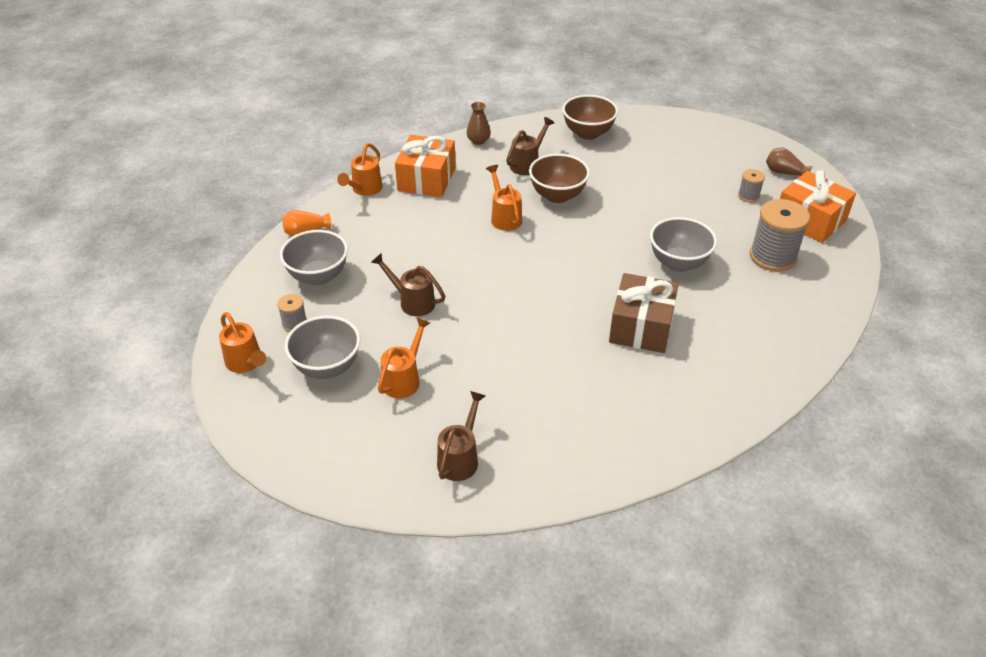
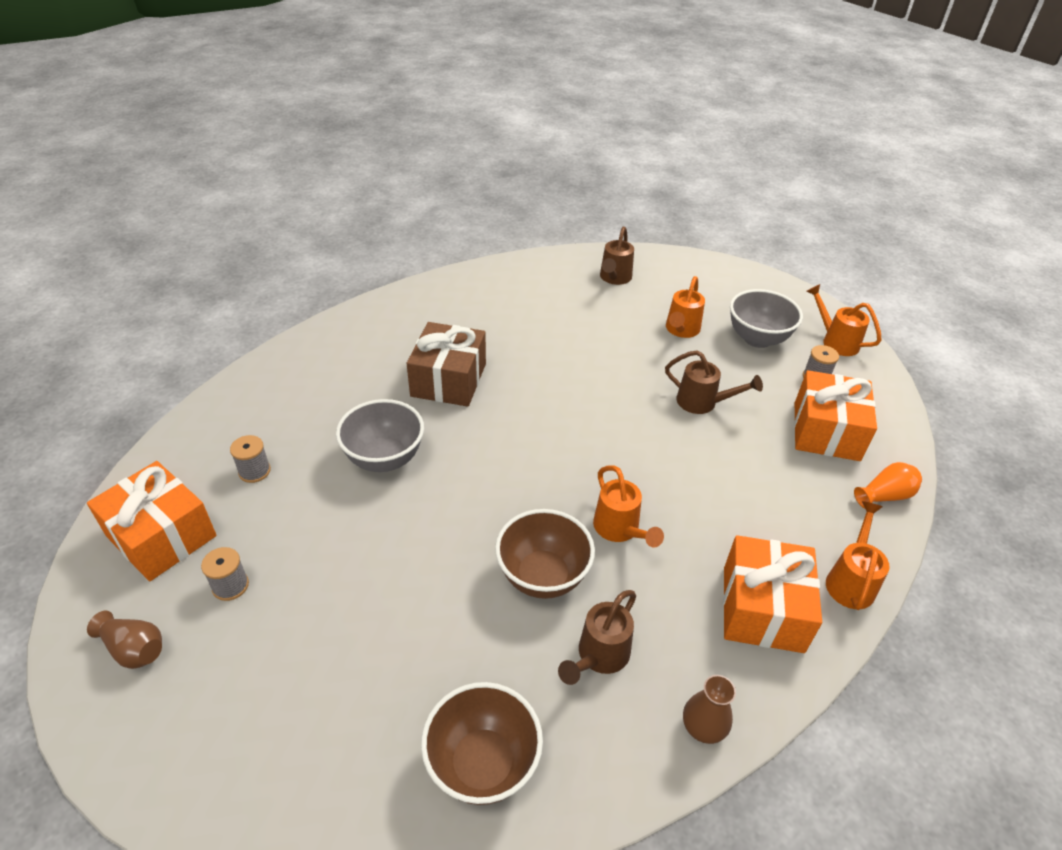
camera: 175 degrees right, 0 degrees up
(318, 276) = (826, 431): grey bowl -> orange gift
(772, 256) = (254, 471): grey spool -> grey spool, size x0.50

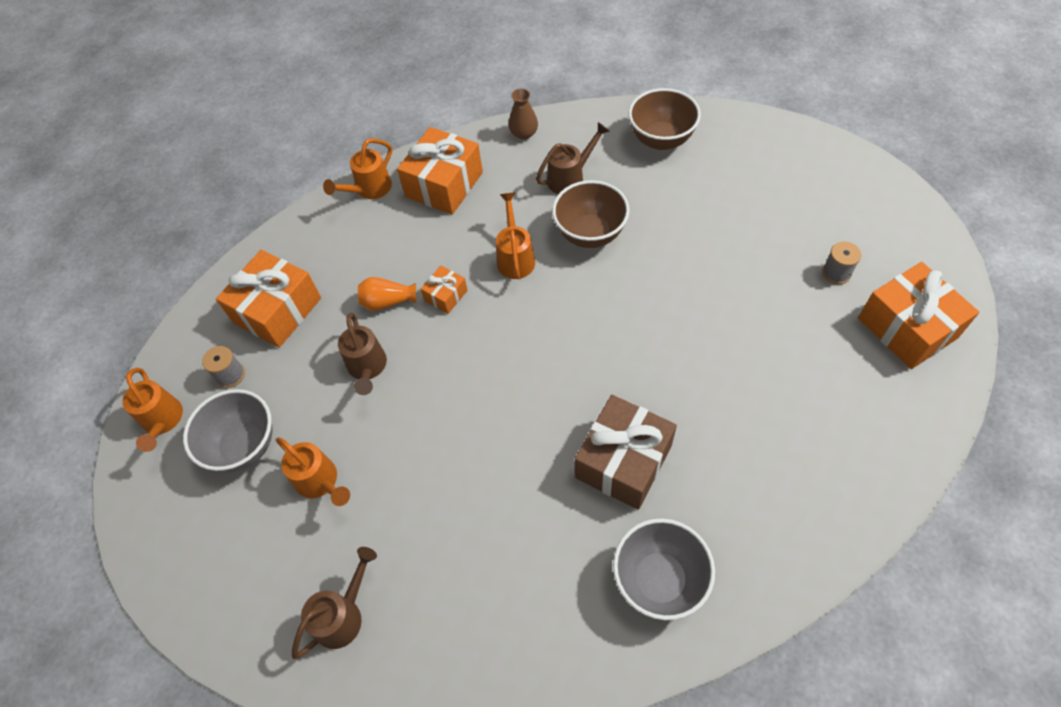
camera: 155 degrees left, 15 degrees up
(134, 649) = (899, 241): brown vase -> none
(254, 471) = (834, 380): grey spool -> none
(384, 458) = (705, 368): grey bowl -> grey bowl (659, 580)
(672, 475) = (446, 295): none -> orange gift
(681, 330) = (320, 482): orange watering can -> orange watering can turned 90 degrees clockwise
(702, 403) = (367, 368): brown watering can -> brown watering can turned 150 degrees counterclockwise
(885, 495) = (286, 243): orange vase -> orange vase (387, 302)

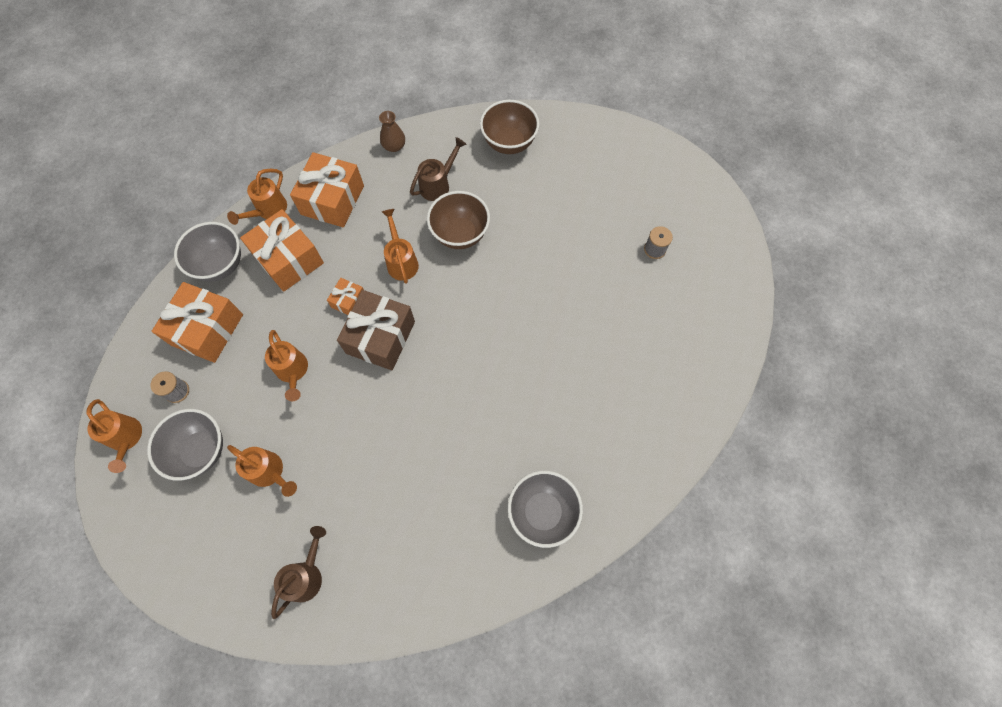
camera: 15 degrees left, 10 degrees up
(305, 242) = (220, 265): none -> grey bowl
(367, 368) = (293, 371): brown watering can -> orange watering can
(387, 302) = (300, 311): orange vase -> none
(623, 461) = (507, 424): brown gift -> brown gift (380, 337)
(907, 328) = (709, 290): orange gift -> orange gift (288, 259)

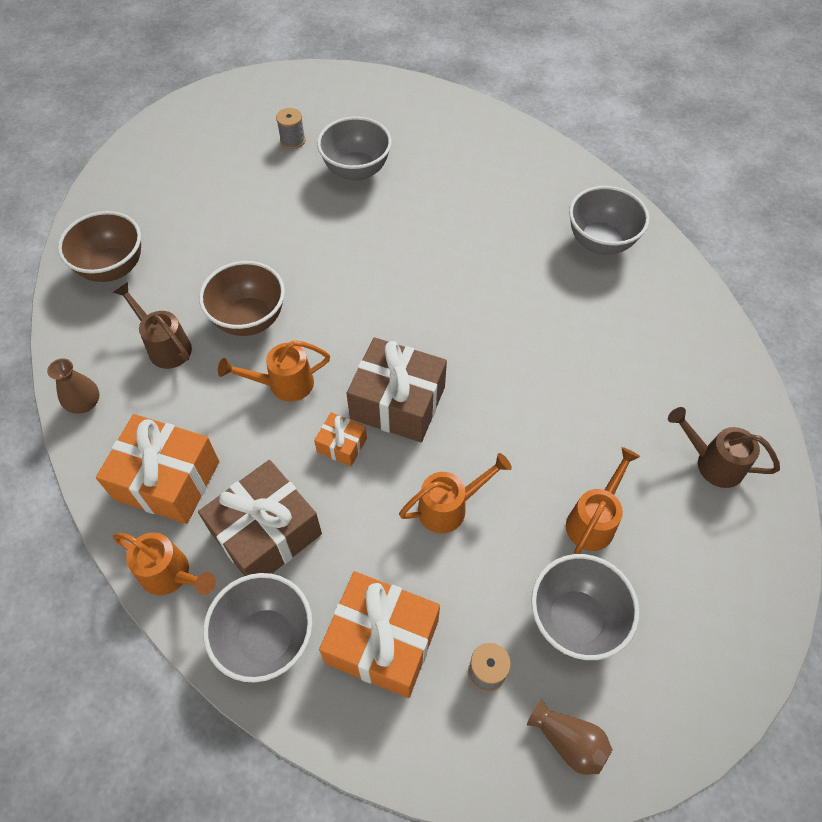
camera: 90 degrees left, 10 degrees down
(126, 439) = (569, 741): orange watering can -> brown vase
(288, 259) = (266, 533): orange gift -> brown gift
(621, 301) = (356, 170): none -> grey bowl

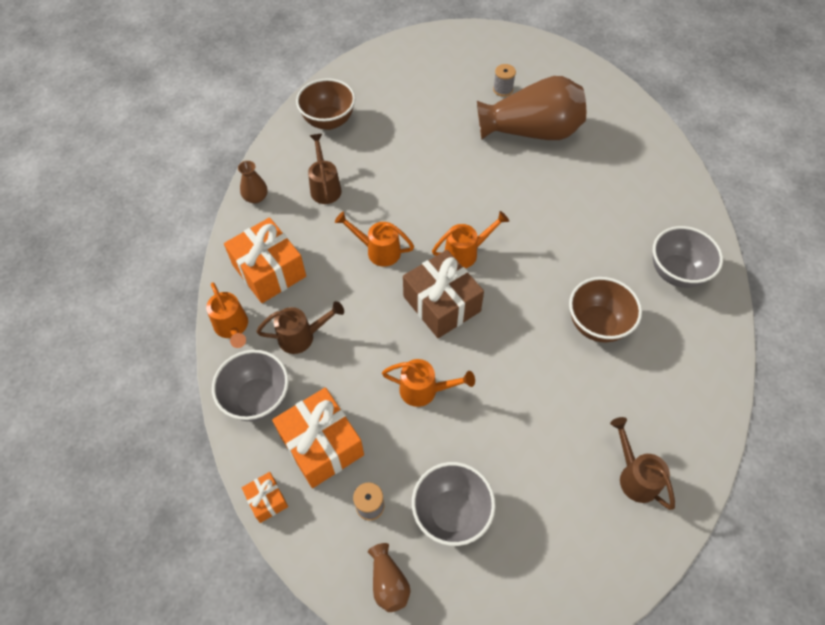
camera: 35 degrees right, 0 degrees up
(249, 319) = (387, 197): brown bowl -> brown bowl (597, 324)
(266, 533) = (302, 336): brown gift -> brown watering can
(342, 445) = (386, 310): orange gift -> orange gift (267, 500)
(356, 170) = (531, 131): grey bowl -> brown vase
(593, 520) = (515, 459): orange watering can -> orange watering can (466, 253)

